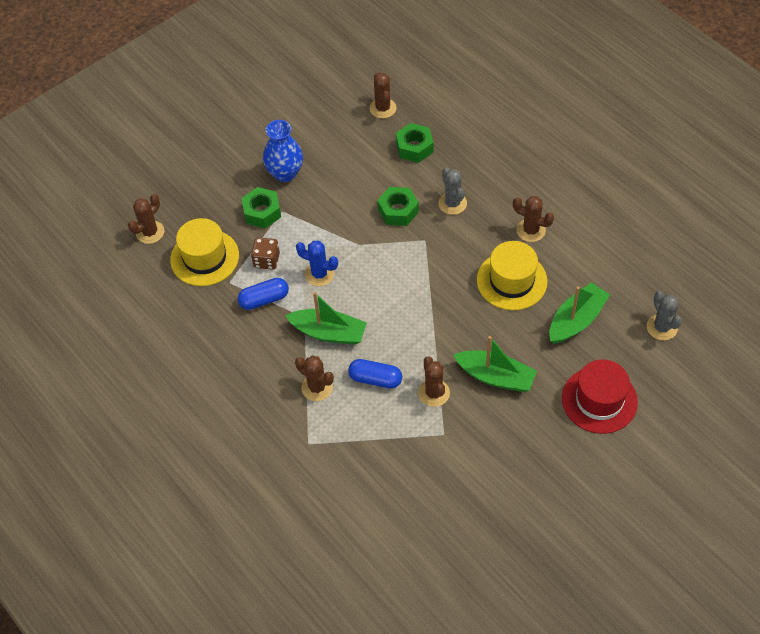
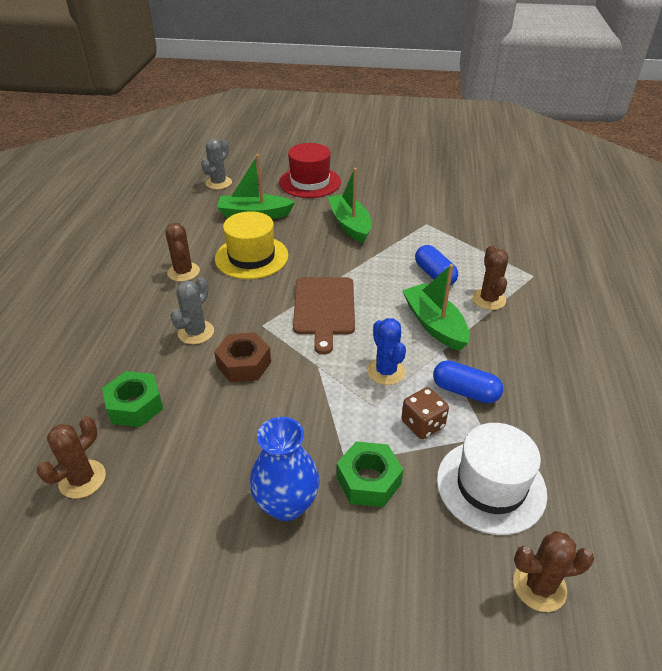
camera: 135 degrees left, 15 degrees down
(204, 257) = (491, 486): yellow hat -> white hat
(398, 211) = (244, 364): green nut -> brown nut
(407, 284) = (324, 308): none -> brown cutting board
(434, 393) = (403, 243): brown cactus -> none

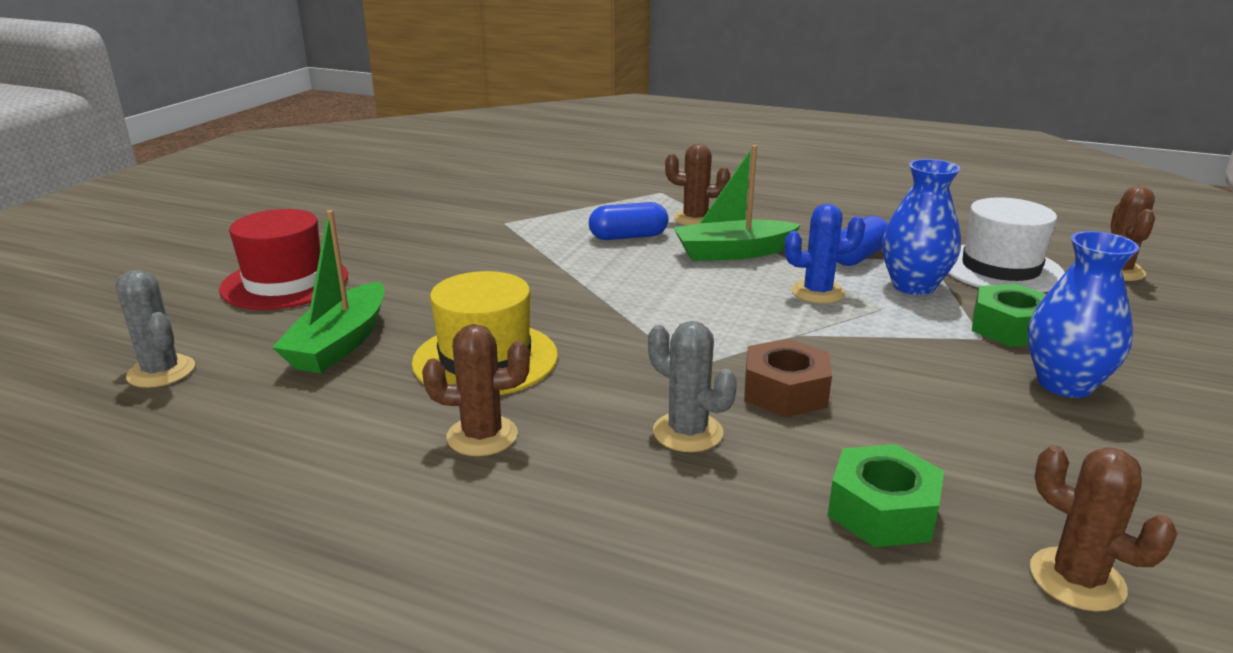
camera: 75 degrees left, 15 degrees down
(324, 308) = (669, 314): brown cutting board -> none
(350, 225) = (459, 269): green boat -> none
(422, 424) = (913, 286): brown dice -> blue vase

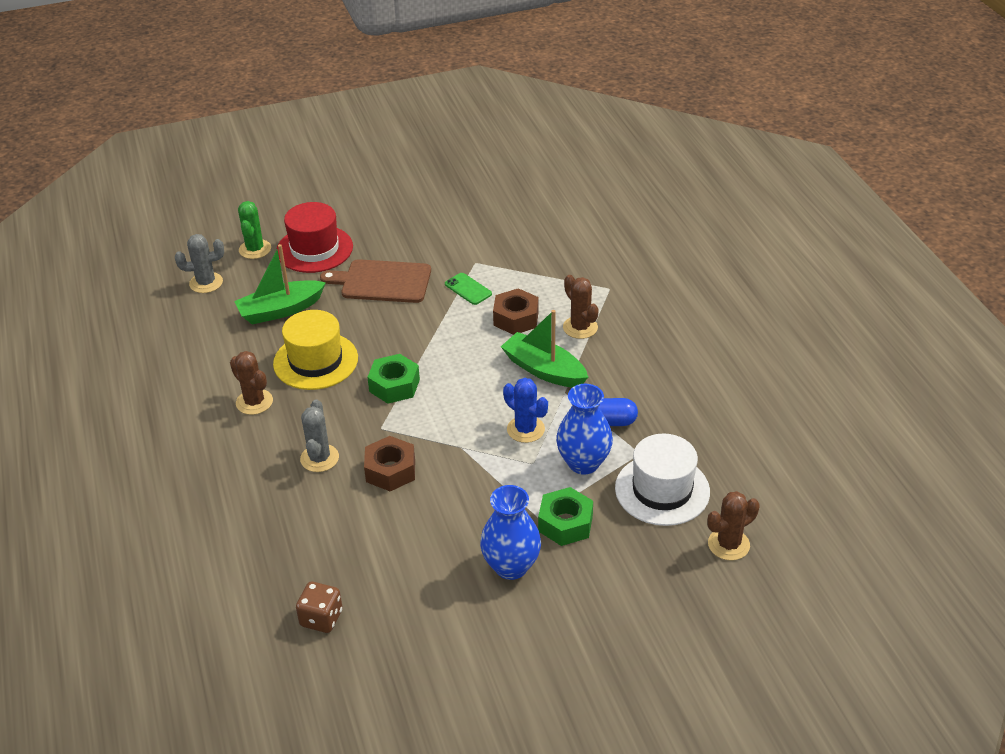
camera: 50 degrees right, 15 degrees up
(161, 372) = (206, 283): grey cactus -> grey cactus turned 75 degrees clockwise
(190, 315) = (255, 249): none -> green cactus
(430, 271) = (382, 282): none -> brown cutting board
(537, 239) = (468, 289): none -> green phone
(628, 237) = (516, 318): blue capsule -> brown nut
(882, 511) = (317, 544): green nut -> green nut (394, 385)
(1076, 579) = (321, 618): brown cactus -> brown dice

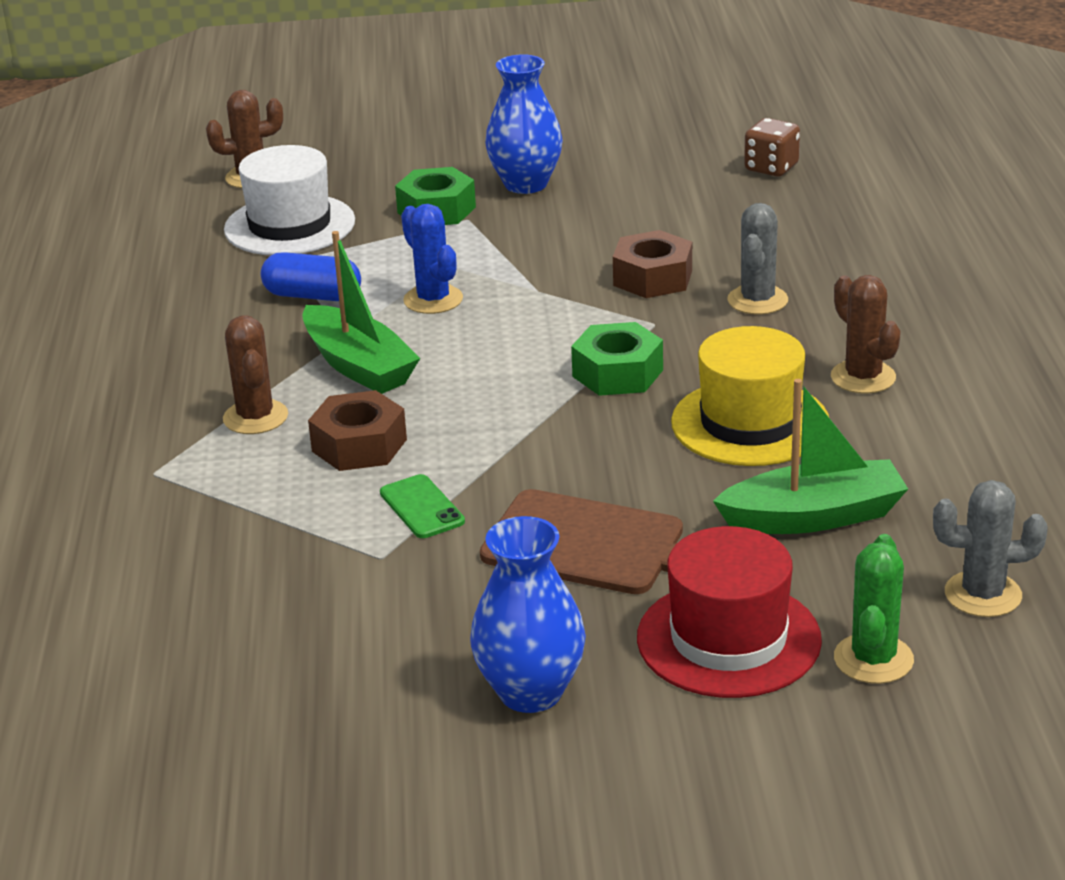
camera: 165 degrees left, 10 degrees down
(583, 463) = (374, 258): blue vase -> blue vase (530, 692)

